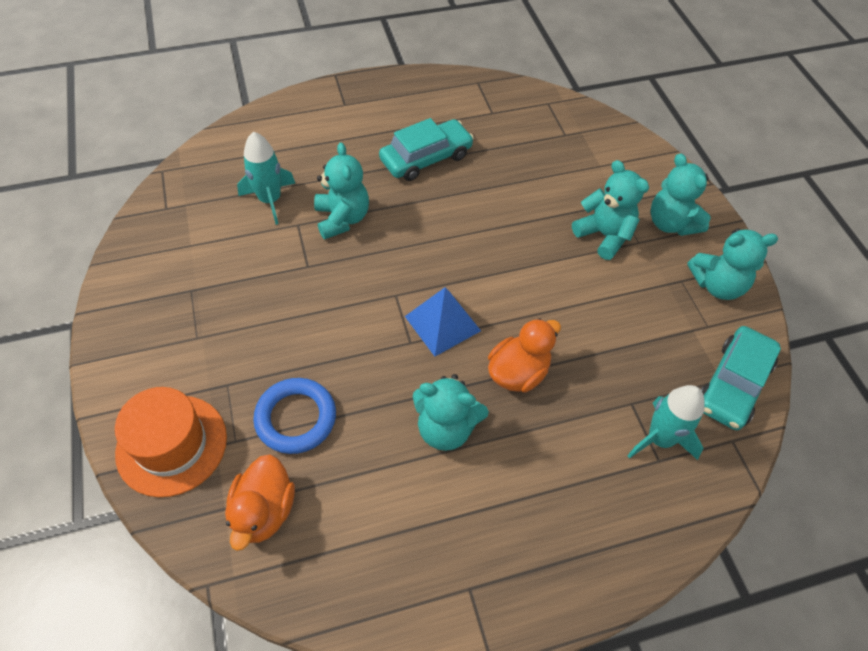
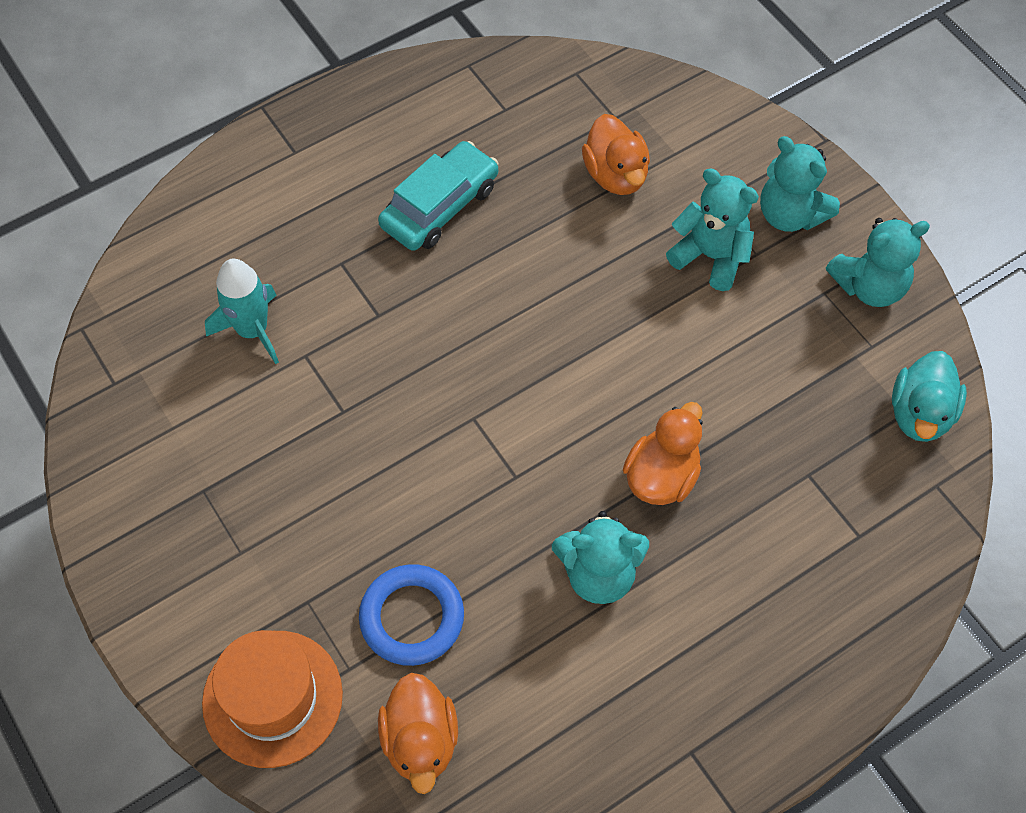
camera: 15 degrees left, 5 degrees up
(342, 219) = (362, 330): turquoise teddy bear -> none
(442, 323) = (547, 439): blue pyramid -> none
(553, 169) = (616, 175): none -> orange duck
(660, 439) = (853, 509): turquoise rocket -> none
(733, 384) = (920, 414): turquoise car -> turquoise duck

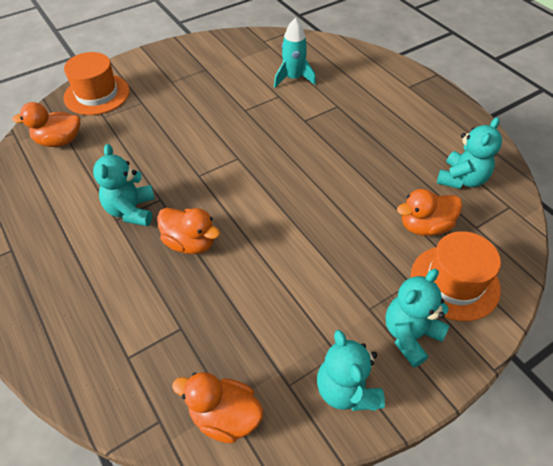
camera: 90 degrees right, 10 degrees down
(412, 617) = (124, 137): blue ring -> none
(440, 206) = (382, 142): turquoise car -> none
(708, 157) = (454, 282): none -> orange hat
(711, 256) = (363, 279): turquoise teddy bear -> turquoise teddy bear (461, 179)
(920, 414) = (224, 416): turquoise duck -> orange duck

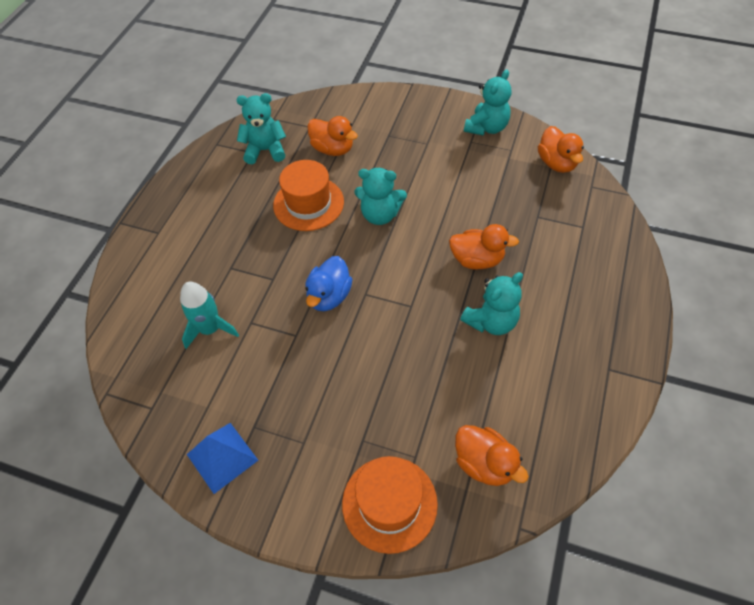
camera: 125 degrees left, 5 degrees up
(190, 243) = (477, 260): orange duck -> orange duck turned 105 degrees clockwise
(203, 52) = (222, 457): none -> blue pyramid
(257, 139) = (329, 296): none -> blue duck
(410, 335) = (426, 120): turquoise teddy bear -> turquoise teddy bear (380, 215)
(454, 282) = (368, 118): orange hat -> orange hat (308, 203)

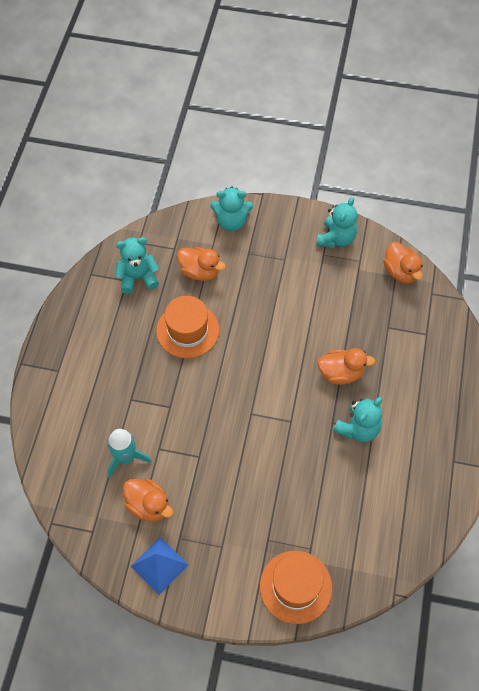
camera: 10 degrees left, 5 degrees up
(329, 296) = (221, 418): blue duck -> none
(380, 215) = (252, 336): turquoise teddy bear -> turquoise teddy bear (231, 222)
(484, 463) = (364, 548): orange duck -> orange duck (148, 505)

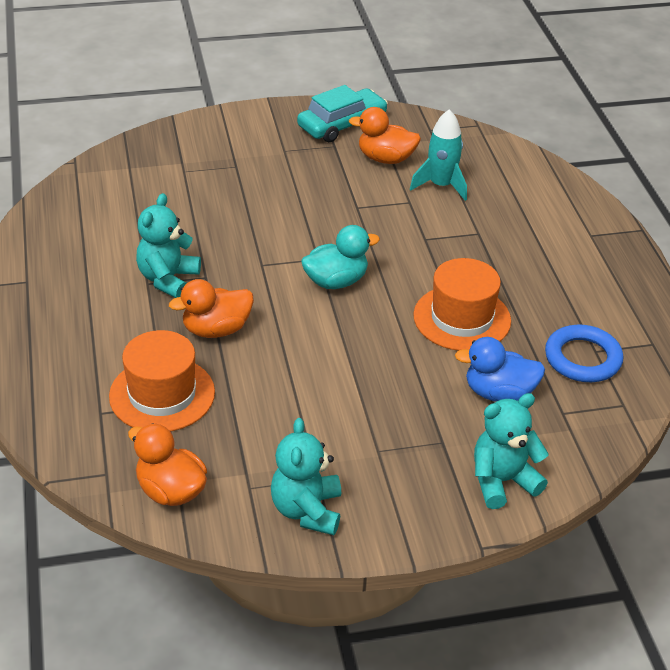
camera: 155 degrees right, 20 degrees down
(138, 278) = (582, 358): turquoise teddy bear -> blue ring
(159, 565) = (342, 124): blue pyramid -> turquoise car
(200, 272) = (499, 393): orange duck -> blue duck
(249, 388) = (336, 281): none -> turquoise duck
(295, 586) = (187, 143): orange hat -> orange hat (162, 394)

